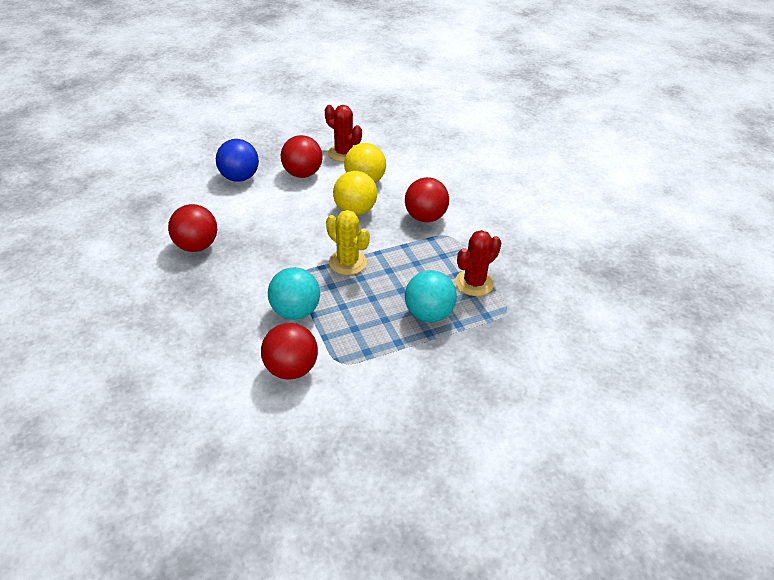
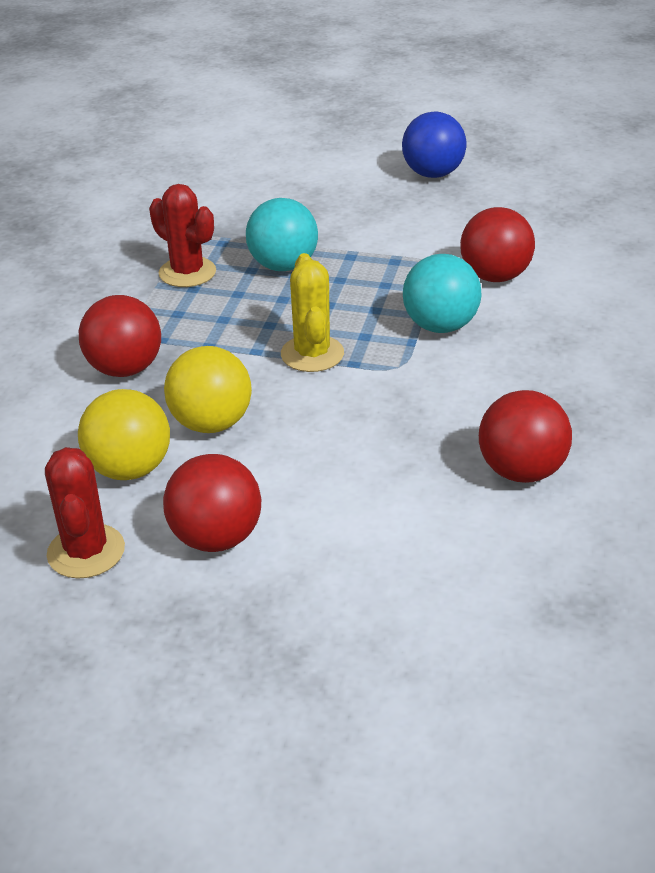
camera: 140 degrees left, 5 degrees down
(239, 177) = (344, 586): blue ball -> blue ball (433, 174)
(474, 283) = (187, 272): red cactus -> red cactus turned 45 degrees clockwise

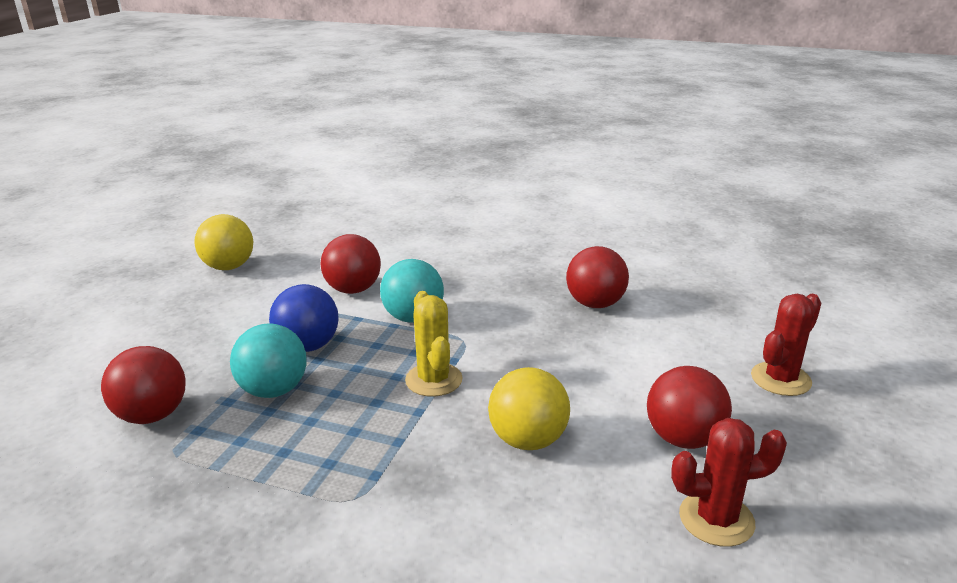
camera: 85 degrees left, 10 degrees down
(125, 369) = (424, 501): red ball -> red ball (152, 415)
(130, 469) = (594, 493): yellow ball -> yellow ball (229, 267)
(187, 272) = (247, 456): red cactus -> red cactus (780, 379)
(312, 354) = (433, 380): yellow cactus -> yellow cactus turned 75 degrees clockwise
(433, 174) = (163, 301): blue ball -> blue ball (308, 346)

